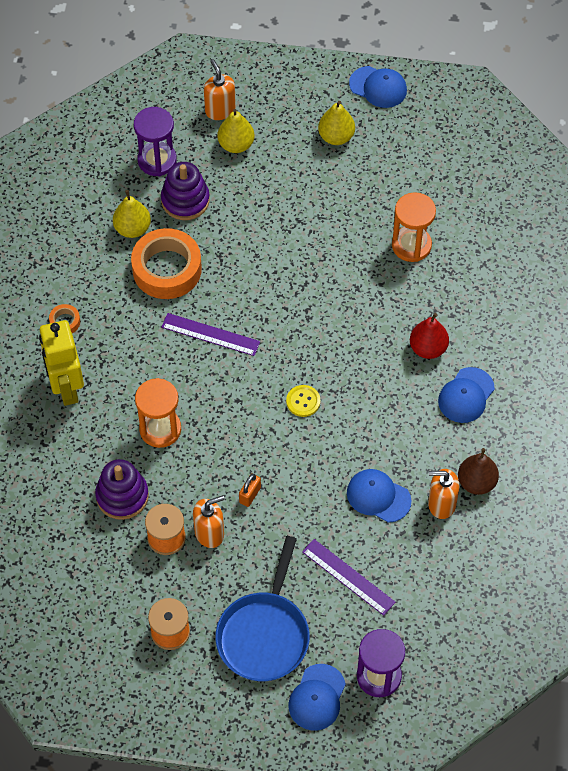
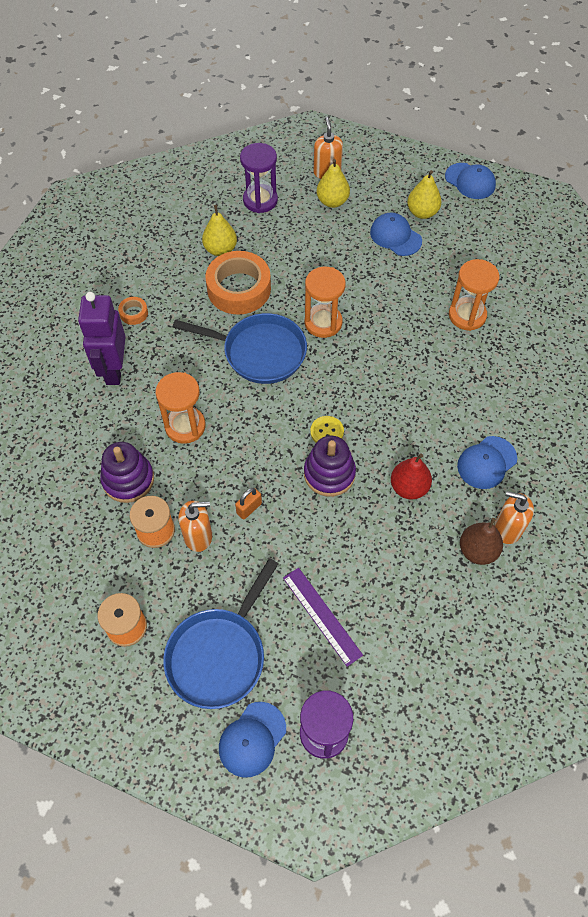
camera: 15 degrees right, 0 degrees up
(66, 388) = (114, 370): yellow robot -> purple robot
(185, 200) = (274, 236): purple stacking toy -> purple stacking toy (329, 474)
(210, 334) = (259, 352): purple ruler -> blue pan
(266, 287) = (323, 323): none -> orange hourglass
(378, 496) = (374, 540): blue cap -> blue cap (395, 236)
(428, 348) = (460, 410): red pear -> red pear (409, 487)
(441, 504) = (436, 564): orange soap dispenser -> orange soap dispenser (507, 529)

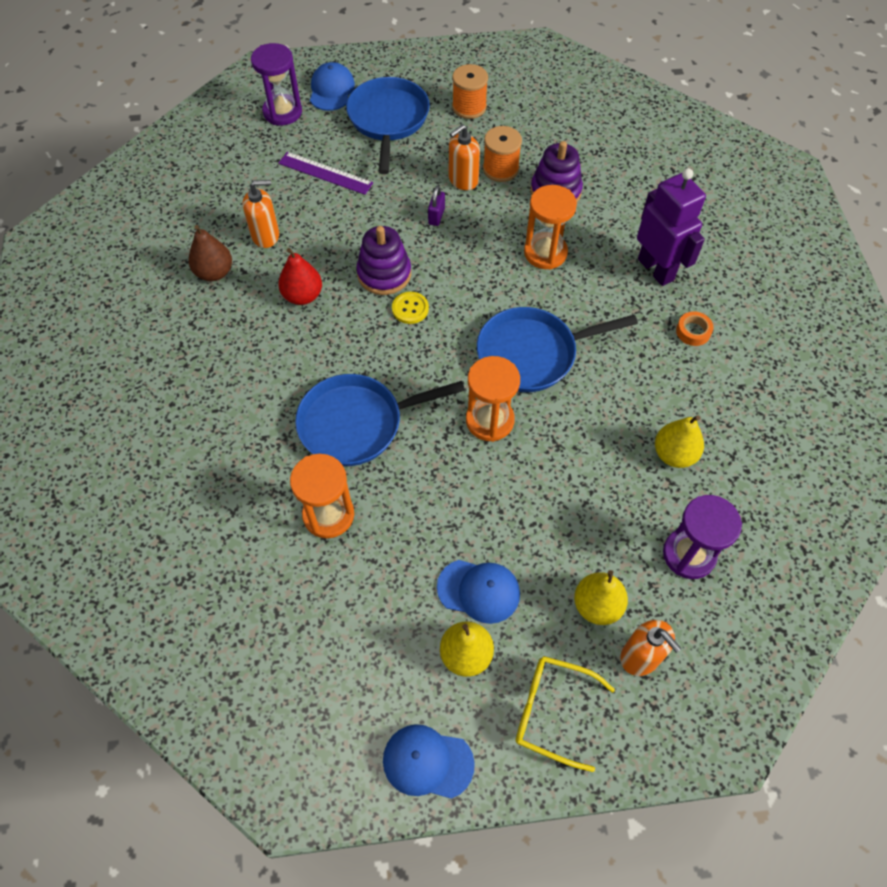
camera: 150 degrees right, 0 degrees up
(239, 289) = (611, 414): orange tape -> none
(249, 508) = (436, 216): orange padlock -> purple padlock
(392, 172) = (551, 711): none -> yellow glasses
(417, 363) = (357, 423): none -> blue pan
(486, 462) = (236, 352): blue cap -> none
(507, 529) = (193, 302): orange soap dispenser -> orange soap dispenser (266, 235)

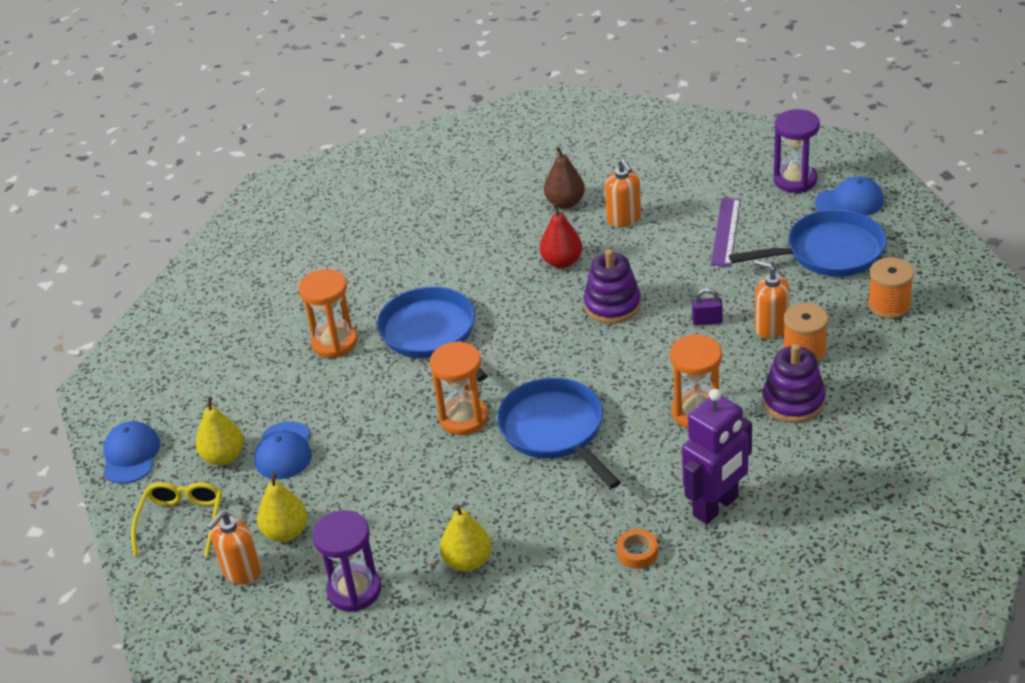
camera: 80 degrees right, 20 degrees down
(410, 309) = (576, 333): yellow button -> none

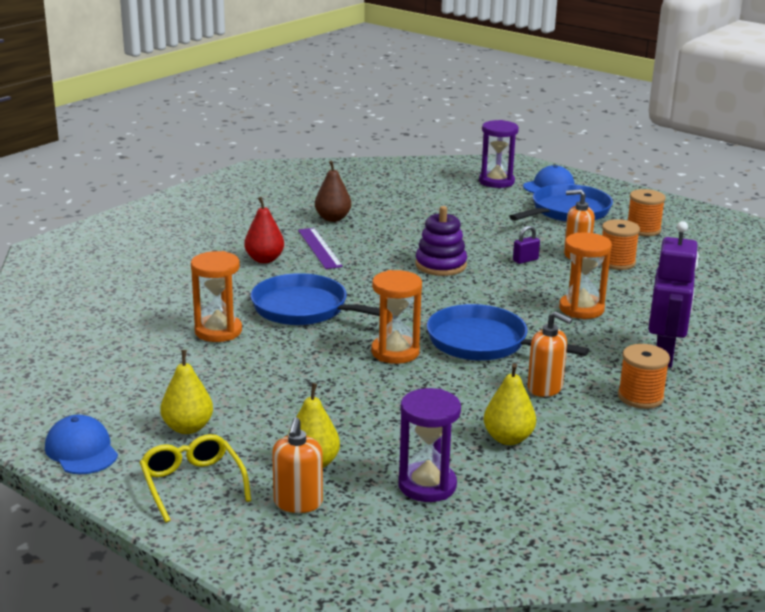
camera: 35 degrees left, 15 degrees down
(284, 451) = (247, 410): blue cap -> none
(562, 262) = (369, 249): red pear -> red pear (264, 259)
(624, 219) = (391, 219): orange soap dispenser -> orange soap dispenser (545, 388)
(637, 553) = (640, 397): orange tape -> orange spool
(726, 231) = (479, 213): purple ruler -> purple ruler (319, 248)
(793, 401) = (644, 289): purple stacking toy -> none

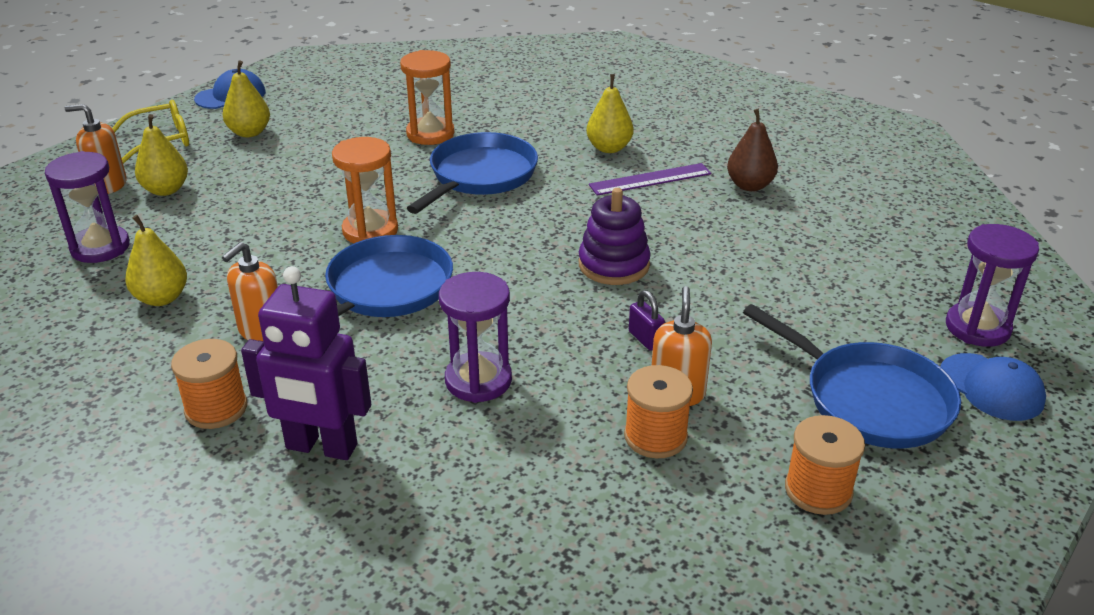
camera: 90 degrees right, 10 degrees up
(264, 259) = (609, 148): red pear -> yellow pear
(581, 309) = (478, 380): orange hourglass -> purple hourglass

